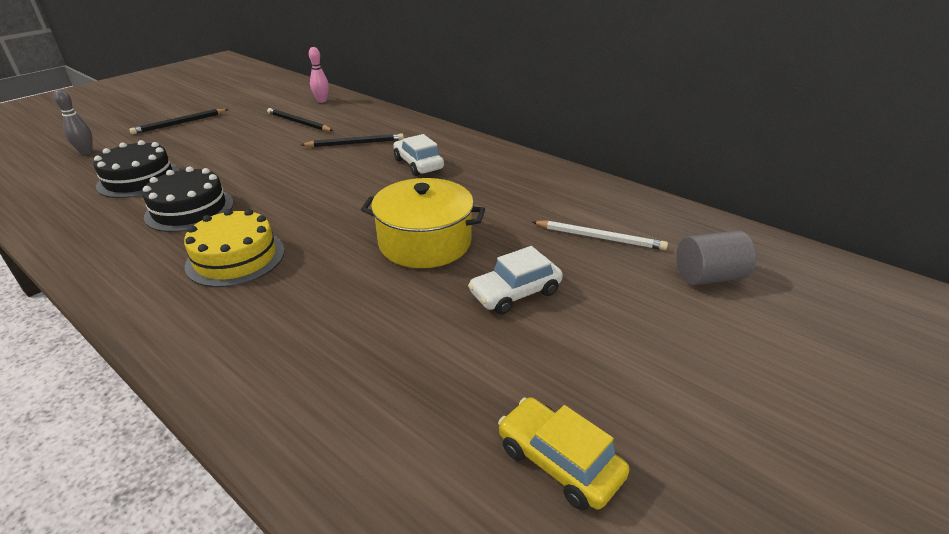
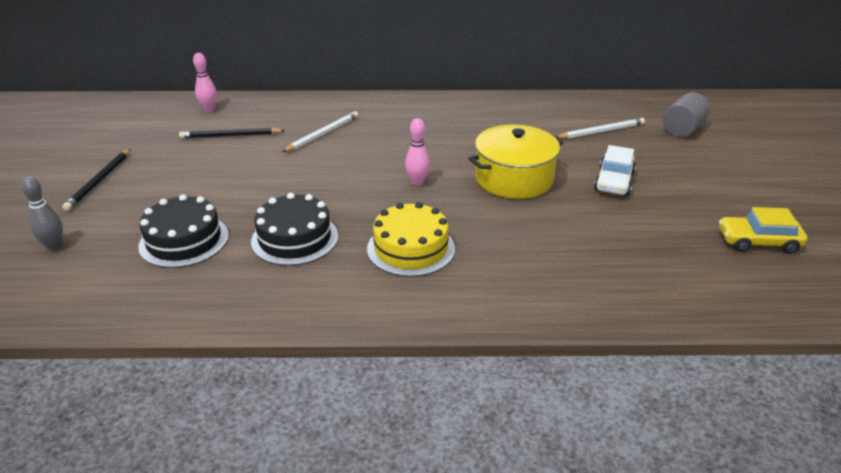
camera: 40 degrees left, 0 degrees up
(344, 208) = (417, 182): none -> pink bowling pin
(355, 143) = (323, 134): black pencil -> white pencil
(418, 164) = (406, 131): white car -> none

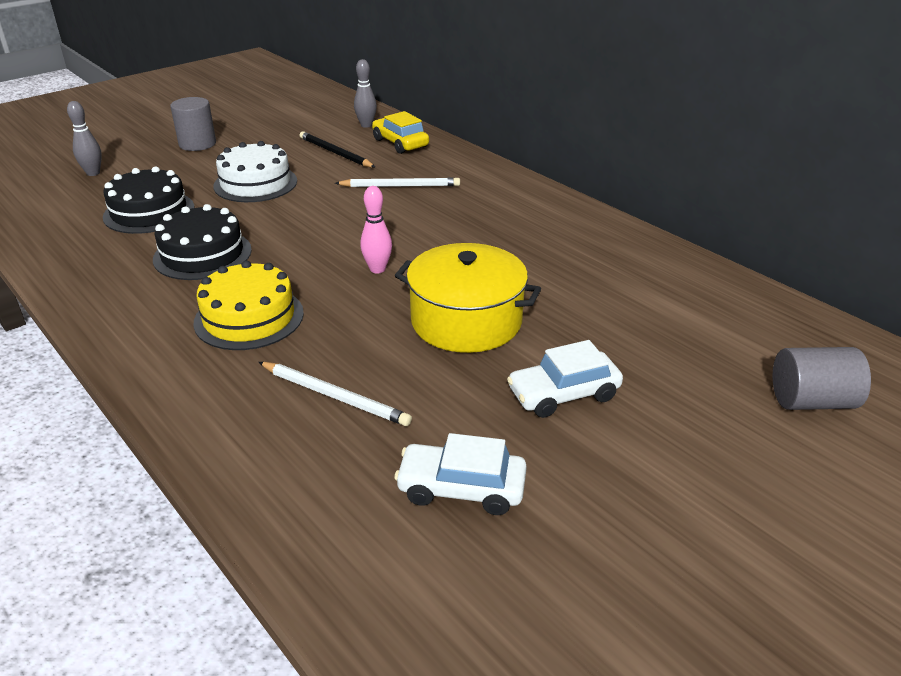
camera: 50 degrees right, 0 degrees up
(99, 181) = (197, 144): black pencil -> grey cylinder
(209, 109) = (366, 125): pink bowling pin -> grey bowling pin
(220, 181) = (255, 183): none -> white cake
(601, 131) = (683, 336): white pencil -> white pencil (335, 396)
(661, 242) = (461, 488): none -> white car
(758, 242) = (576, 589): yellow car -> yellow car (400, 143)

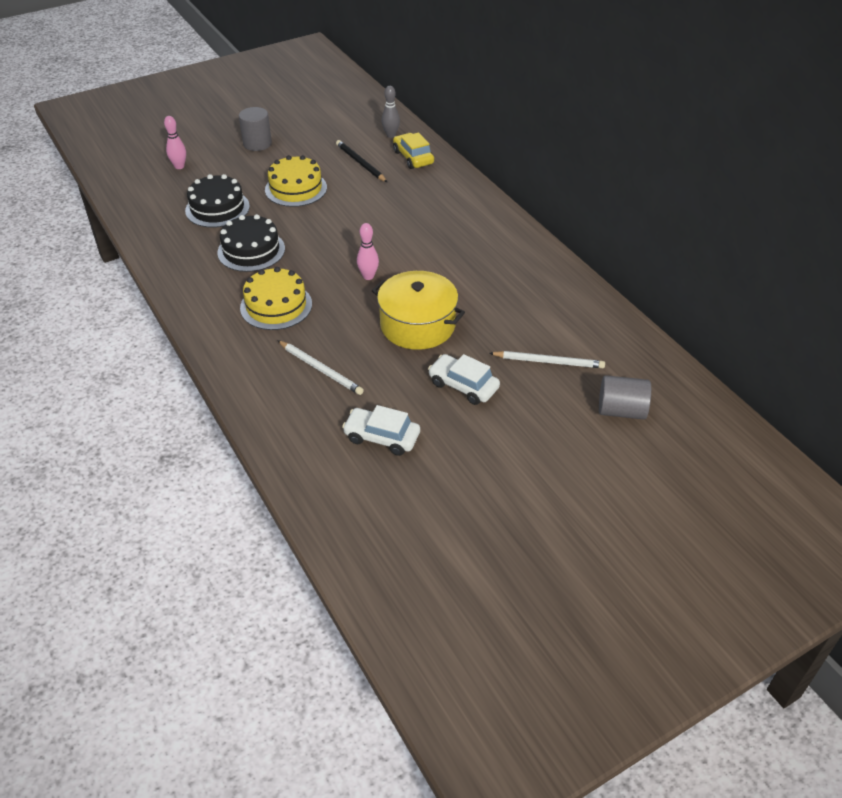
camera: 10 degrees right, 10 degrees up
(93, 173) = (179, 166): grey bowling pin -> pink bowling pin
(255, 183) = (296, 188): white cake -> yellow cake
(400, 186) = (402, 202): white pencil -> white pencil (548, 361)
(563, 394) = (463, 386): white car -> white car turned 45 degrees clockwise

